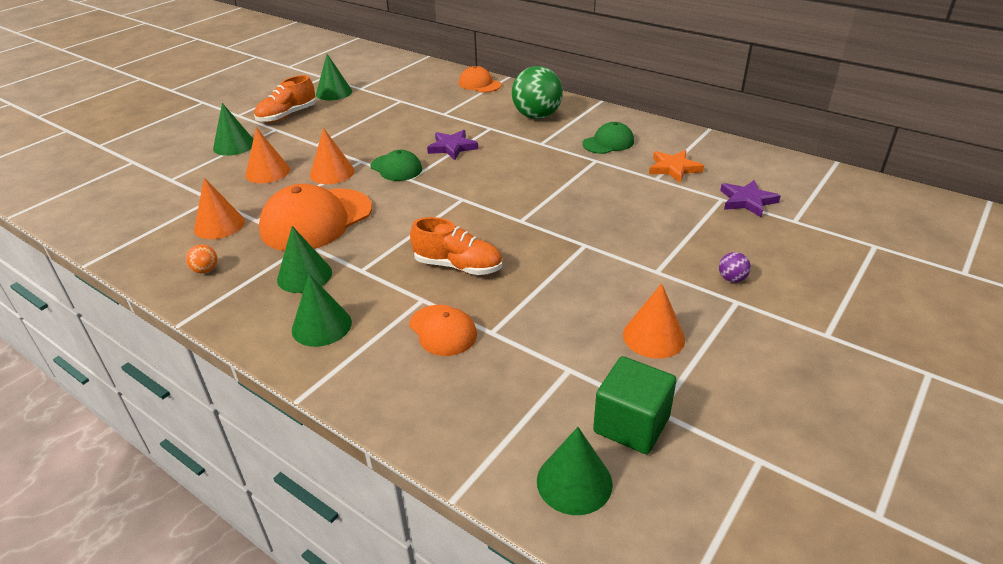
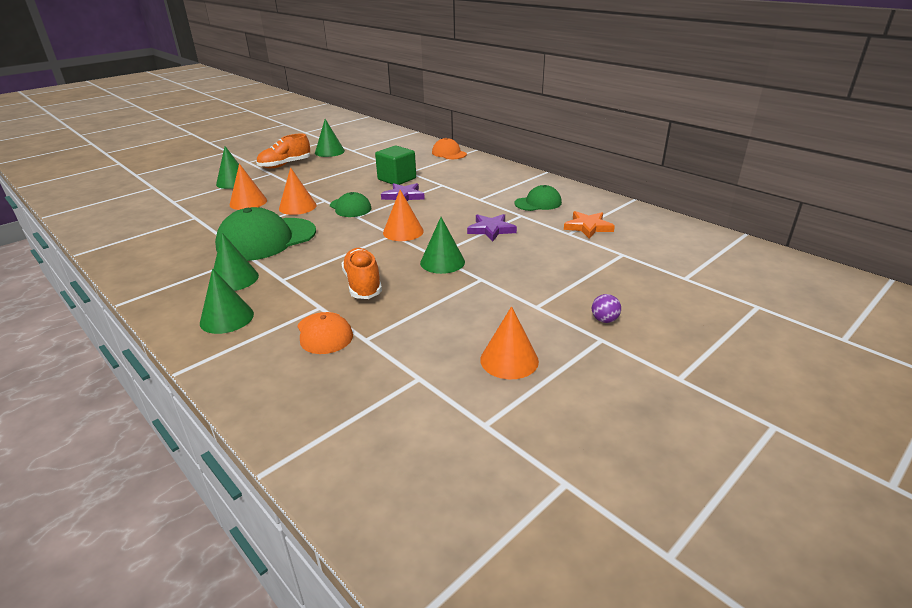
camera: 10 degrees right, 5 degrees down
(205, 270) = (161, 267): orange ball -> none
(219, 225) = (190, 236): orange cone -> orange cone (403, 231)
(316, 220) = (266, 239): orange cap -> green cap
(458, 266) = (363, 284): orange shoe -> orange shoe turned 135 degrees counterclockwise
(536, 116) = (485, 179): green ball -> none
(574, 482) = (377, 476): green cone -> green cone (442, 262)
(631, 424) = (454, 433): green cube -> green cube (397, 179)
(747, 201) = (645, 258): purple star -> purple star (491, 230)

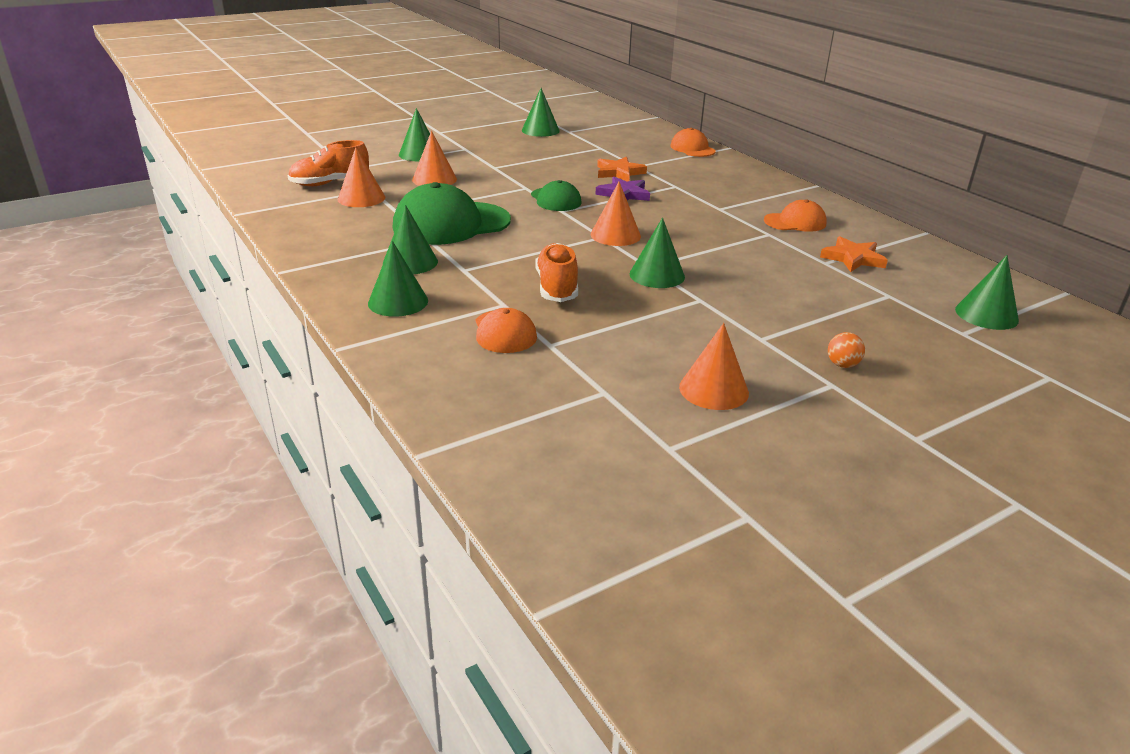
camera: 10 degrees right, 0 degrees up
(285, 165) = (483, 140): orange shoe -> orange shoe (330, 183)
(297, 207) = (492, 191): orange cone -> orange cone (361, 198)
(397, 179) = (619, 172): green cube -> orange star
(491, 230) = (726, 246): purple star -> none
(538, 203) = (795, 222): green cap -> orange cap
(604, 320) = (842, 365): purple ball -> orange ball
(696, 260) = (986, 314): none -> green cone

